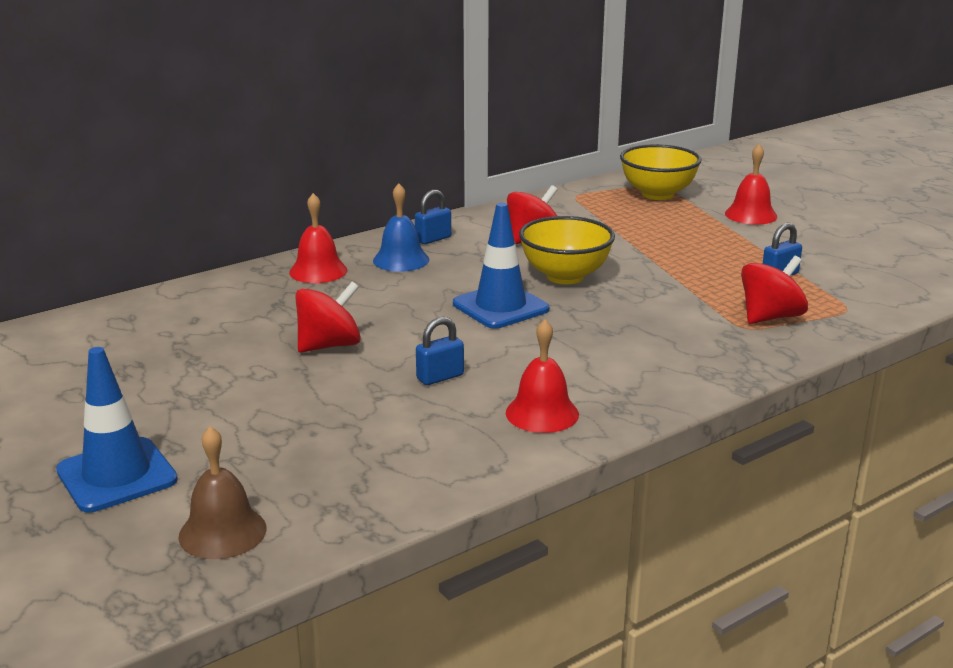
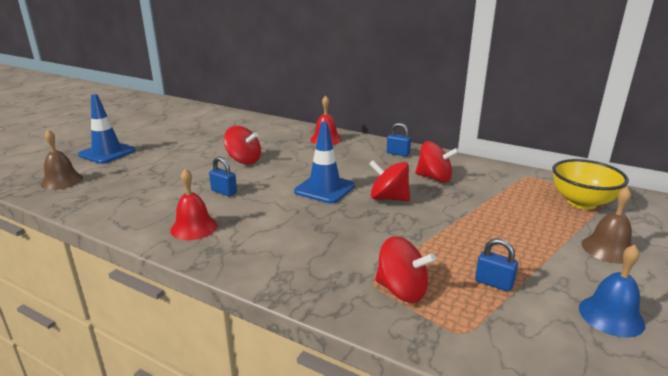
camera: 65 degrees right, 0 degrees up
(401, 260) = (360, 152): blue bell -> blue bell (611, 316)
(565, 276) = (388, 198): yellow bowl -> red spinning top
(751, 215) = (608, 249): red bell -> brown bell

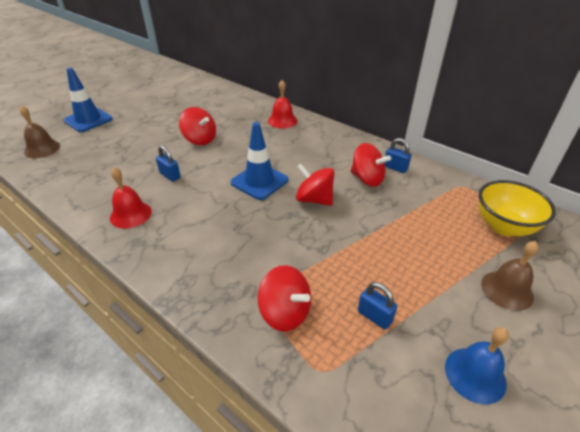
camera: 10 degrees right, 15 degrees up
(398, 153) = (343, 144): blue padlock -> blue padlock (395, 168)

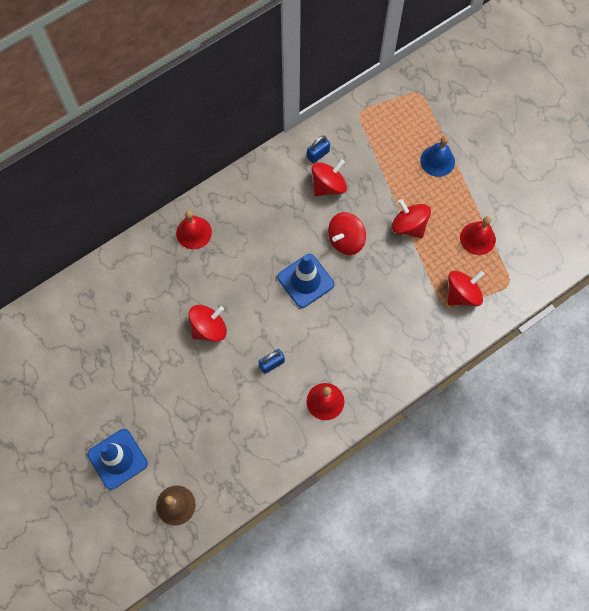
camera: 75 degrees left, 30 degrees up
(355, 244) = (409, 226): none -> red spinning top
(374, 316) = (477, 238): blue padlock -> red bell
(475, 374) = (528, 200): blue bell -> blue bell (437, 161)
(504, 226) = (416, 111): yellow bowl -> none
(507, 290) = (475, 146): brown bell -> none

